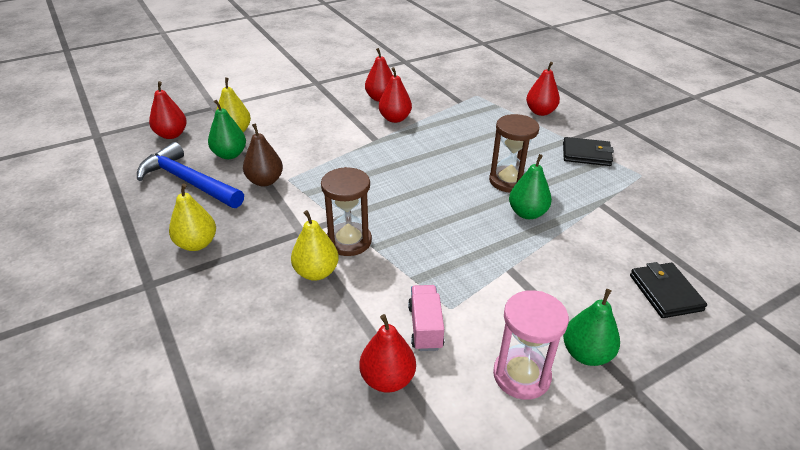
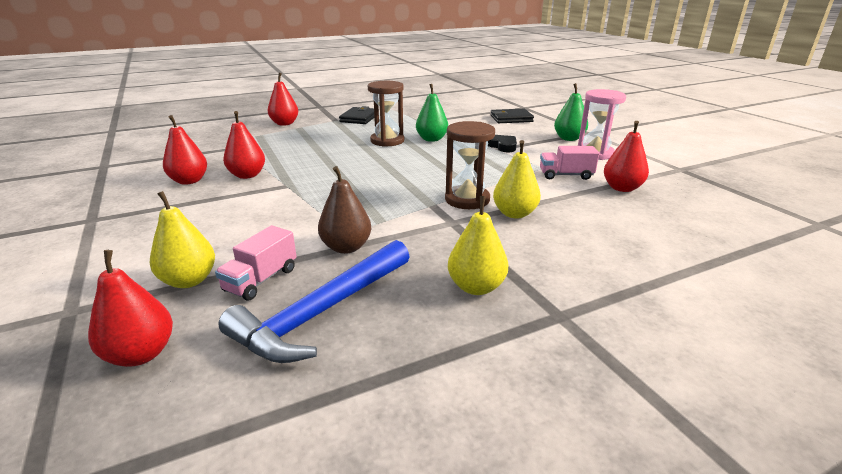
camera: 85 degrees left, 10 degrees down
(229, 155) = (261, 280): green pear -> pink truck
(521, 275) = (503, 146): none -> black heart

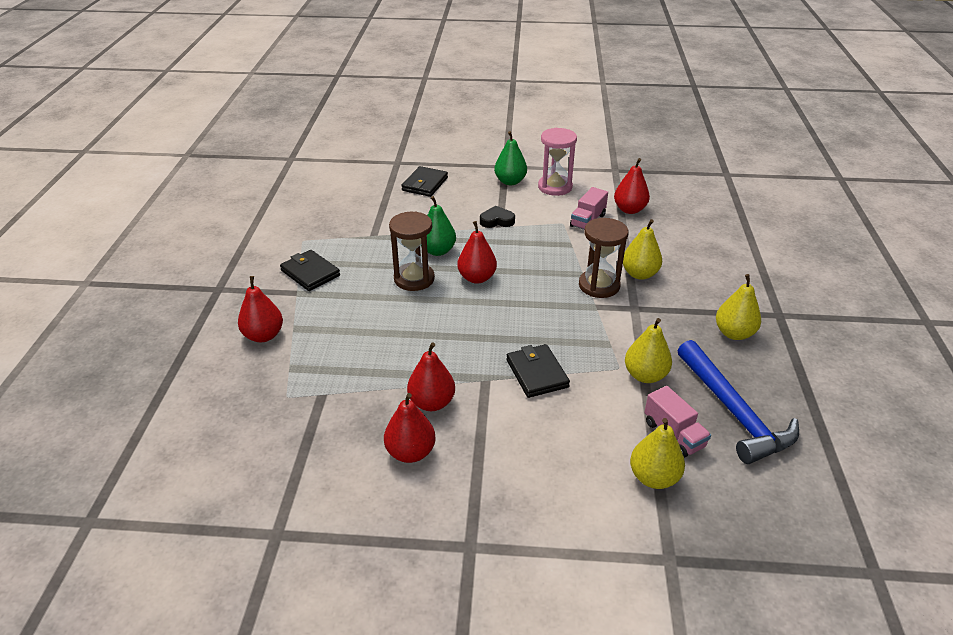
camera: 60 degrees left, 10 degrees up
(141, 354) = (750, 514): red pear -> red pear (477, 278)
(309, 201) = (537, 373): none -> black wallet
(346, 247) = (645, 375): brown pear -> yellow pear

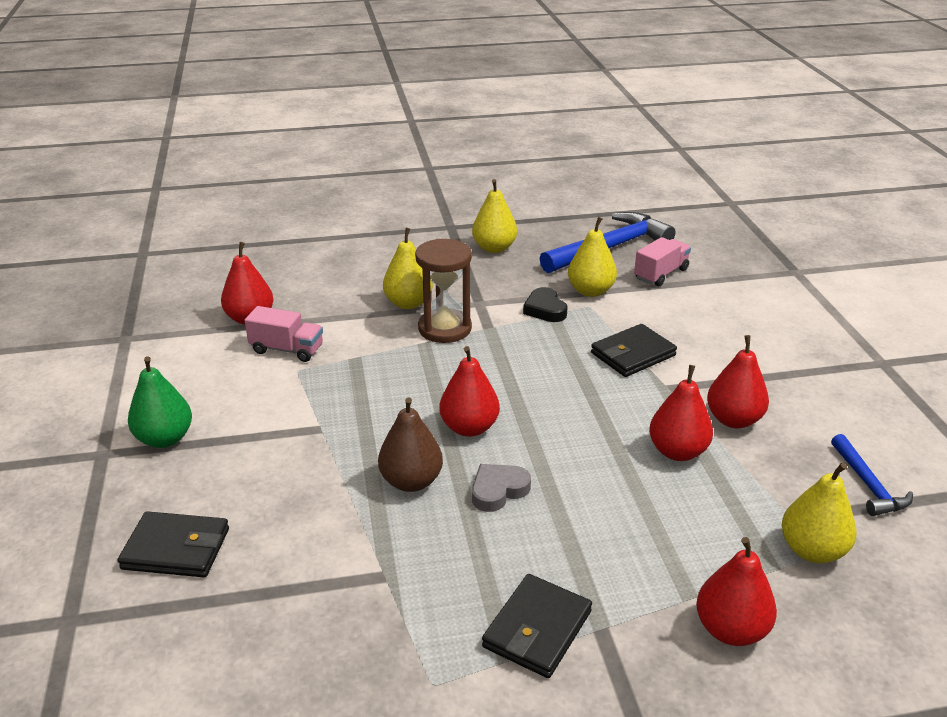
camera: 105 degrees left, 5 degrees down
(327, 448) = (867, 484): none -> blue hammer
(410, 452) = (815, 419): red pear -> red pear (677, 452)
(414, 279) = (498, 490): brown hourglass -> grey heart
(437, 251) = (411, 481): green pear -> brown pear
(497, 220) = (303, 433): black heart -> black heart (545, 309)
(555, 187) = (184, 389): pink hourglass -> none
(653, 477) = (720, 281): yellow pear -> yellow pear (812, 550)

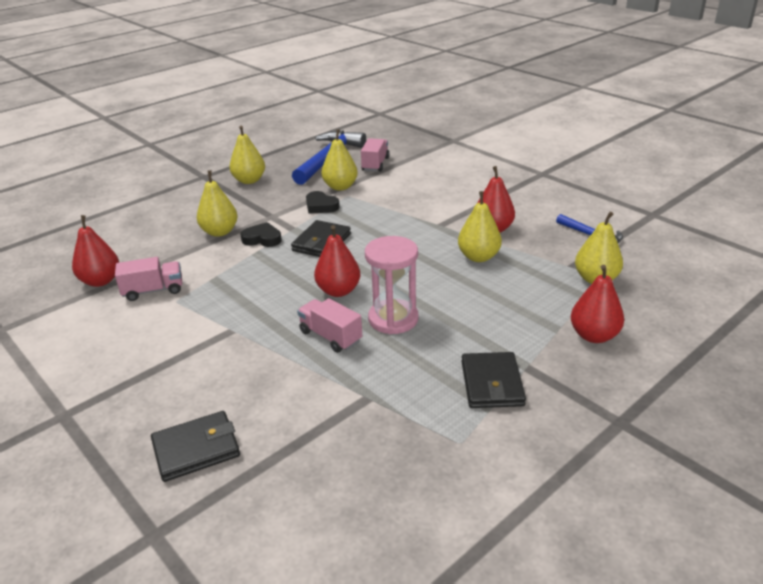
camera: 30 degrees left, 0 degrees up
(165, 439) = (110, 384): green pear -> none
(411, 481) = (330, 336): brown pear -> pink truck
(445, 328) = (262, 239): brown hourglass -> black heart
(498, 490) = (393, 319): grey heart -> pink hourglass
(633, 354) = (401, 214): black wallet -> black wallet (321, 242)
(677, 452) = (478, 257): red pear -> yellow pear

